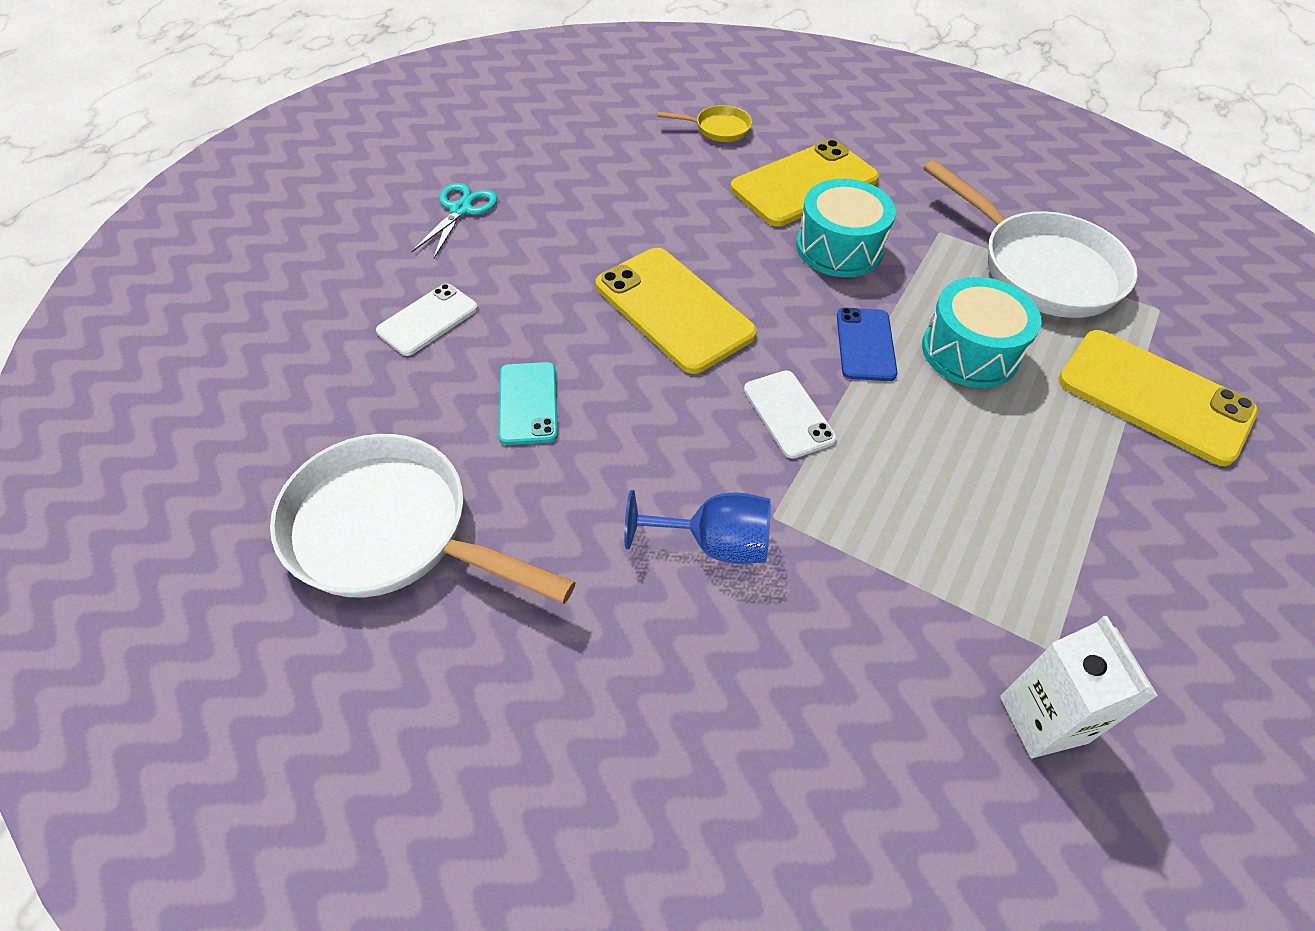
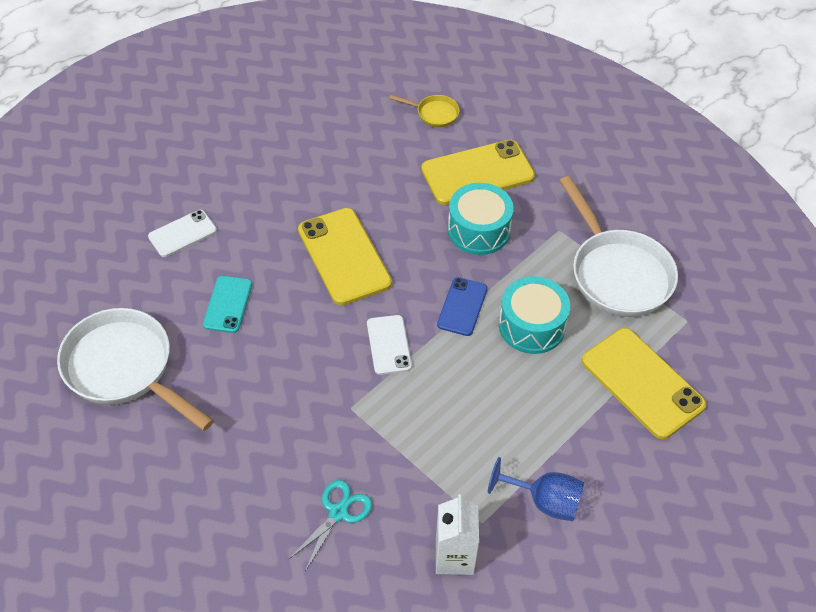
camera: 15 degrees right, 0 degrees up
(461, 210) = (227, 152): turquoise scissors -> turquoise scissors (338, 512)
(713, 543) = (308, 416): blue goblet -> blue goblet (544, 501)

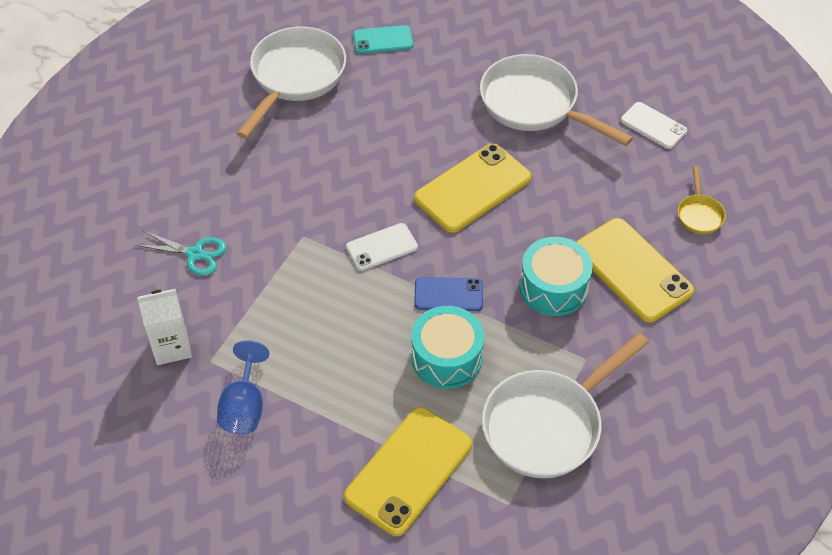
camera: 75 degrees right, 0 degrees up
(182, 233) = (450, 69): white phone -> white phone (653, 126)
(228, 304) = (384, 122): turquoise phone -> turquoise phone (383, 40)
(261, 183) = (535, 105): none -> white pan

